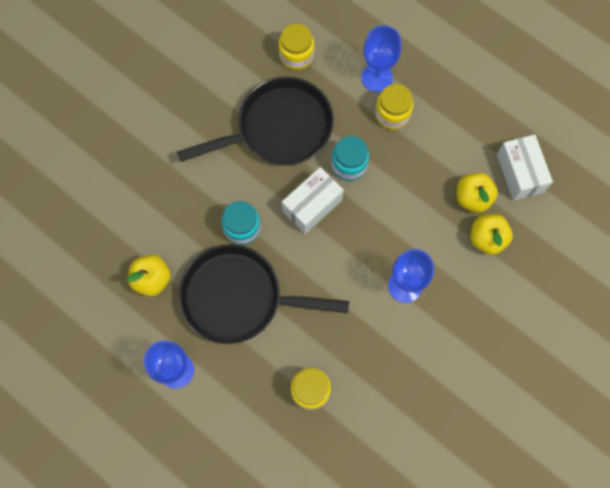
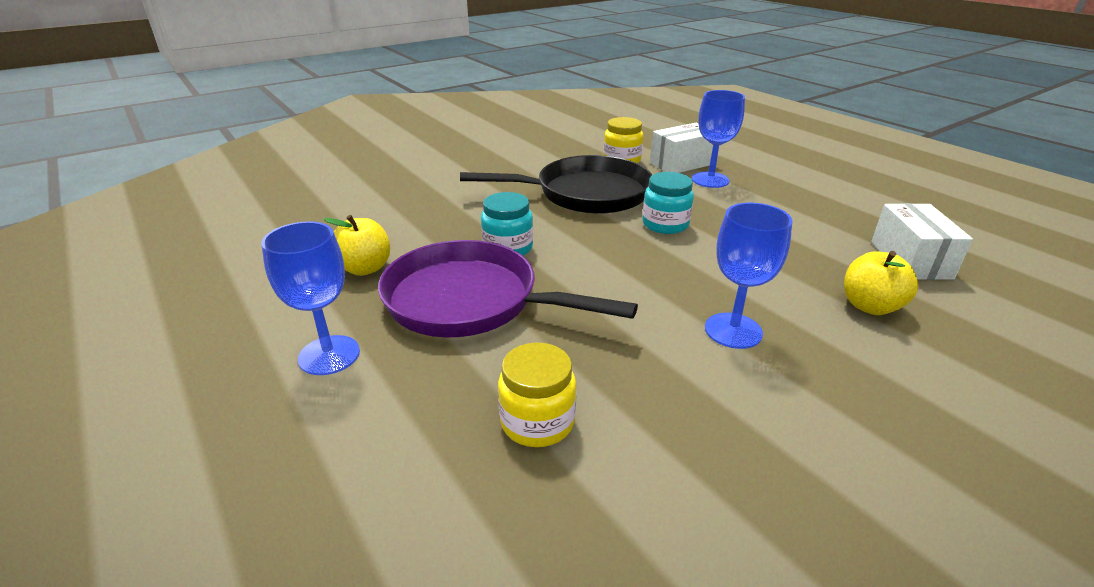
camera: 15 degrees right, 40 degrees down
(238, 297) = (470, 301): black pan -> purple pan
(312, 206) = (607, 245): white box -> white box (681, 163)
(392, 114) = (726, 201): yellow jar -> none
(472, 198) = (841, 269): yellow apple -> none

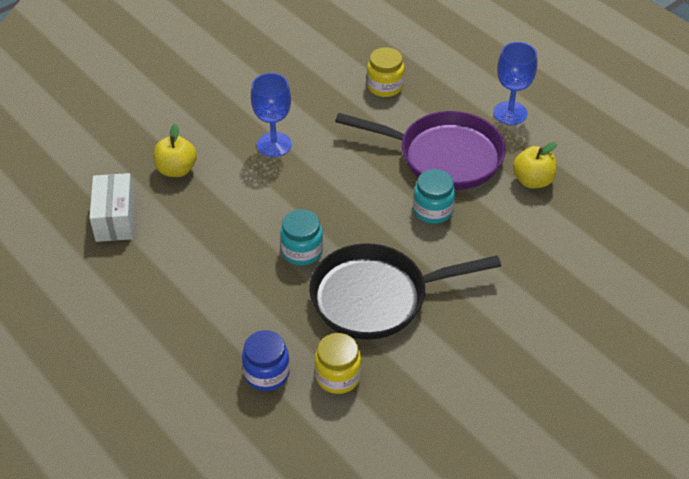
camera: 175 degrees right, 15 degrees up
(681, 163) = (267, 373): white box -> blue jar
(710, 180) = (242, 336): blue goblet -> none

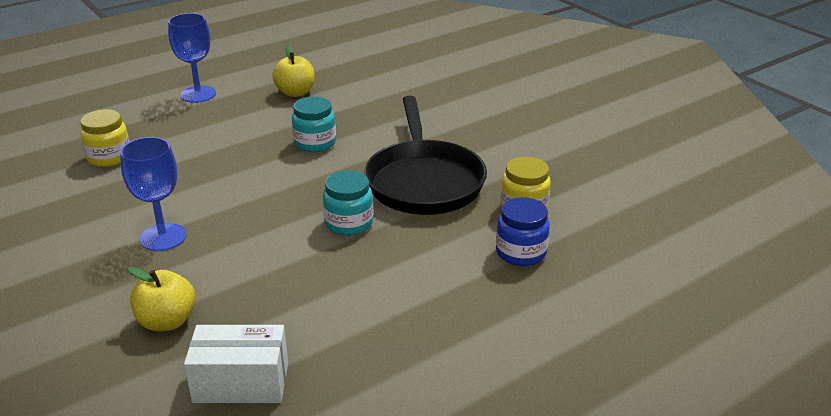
camera: 85 degrees left, 15 degrees down
(444, 156) = (241, 132): purple pan -> none

